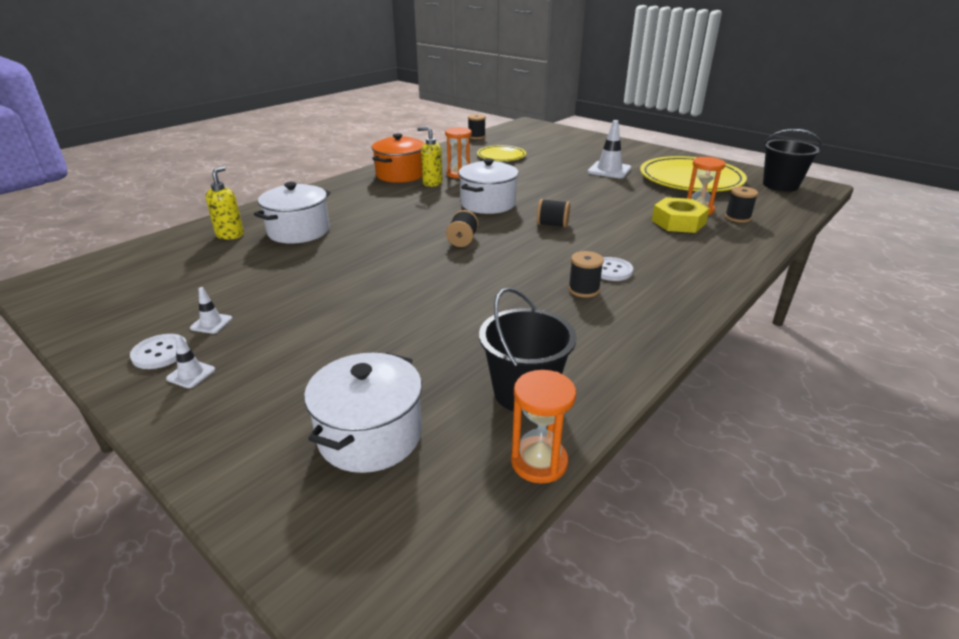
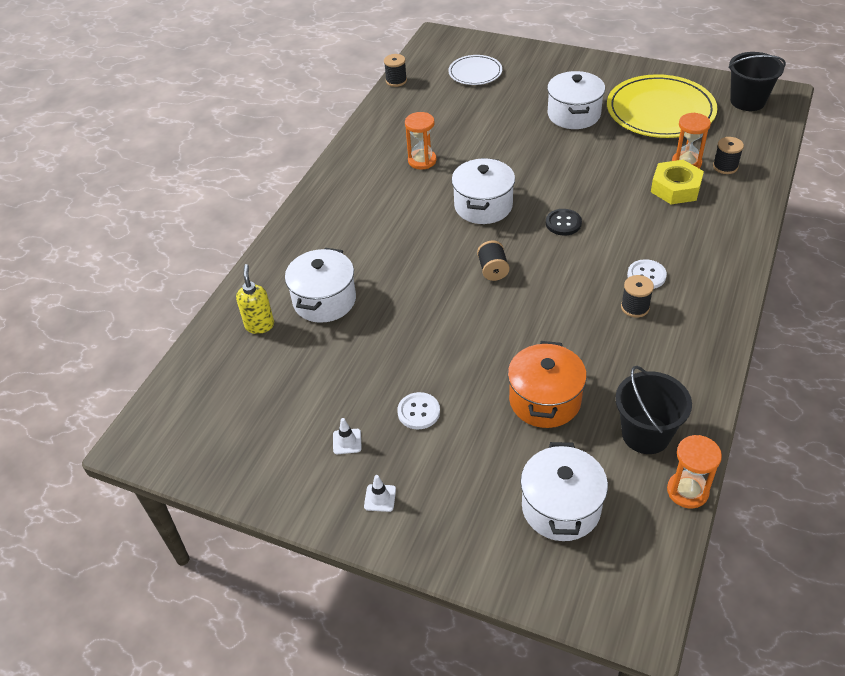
camera: 15 degrees left, 15 degrees up
(160, 353) = (333, 486): white button -> white button (418, 412)
(400, 175) = (360, 178): orange pot -> orange pot (545, 400)
(432, 183) = (404, 185): yellow soap dispenser -> none
(501, 156) = (447, 114): yellow plate -> none
(542, 141) = (475, 72): none -> white plate
(552, 225) = (563, 223): black spool -> black button
(609, 170) = (574, 114): white traffic cone -> white pot

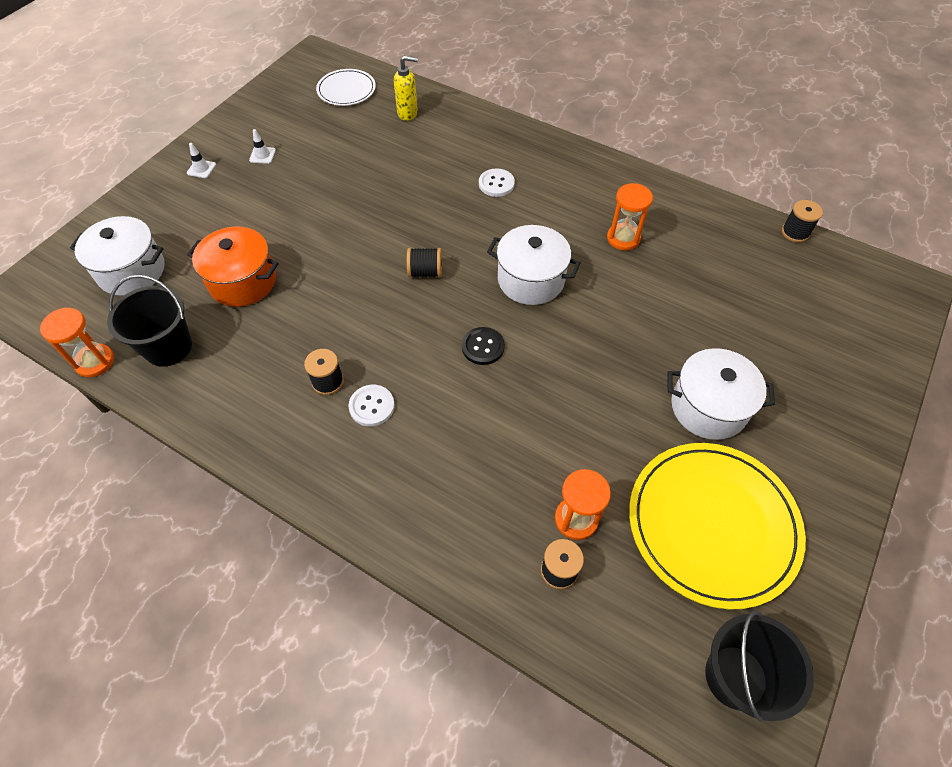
camera: 95 degrees right, 10 degrees up
(324, 300) = (424, 151): white pot -> none
(418, 412) = (271, 198): white button -> white button (496, 184)
(475, 72) = (818, 314): white plate -> white plate (346, 90)
(675, 188) = (523, 487): yellow nut -> none

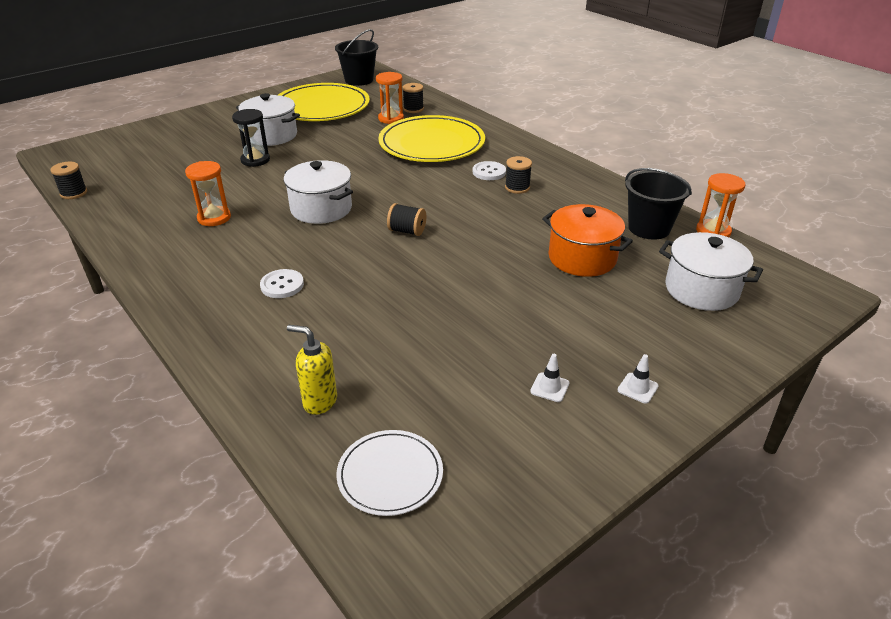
camera: 160 degrees left, 20 degrees down
(476, 457) = (432, 143): none -> yellow plate
(483, 347) = (391, 182): black button -> none
(675, 343) = (255, 160): none -> black hourglass

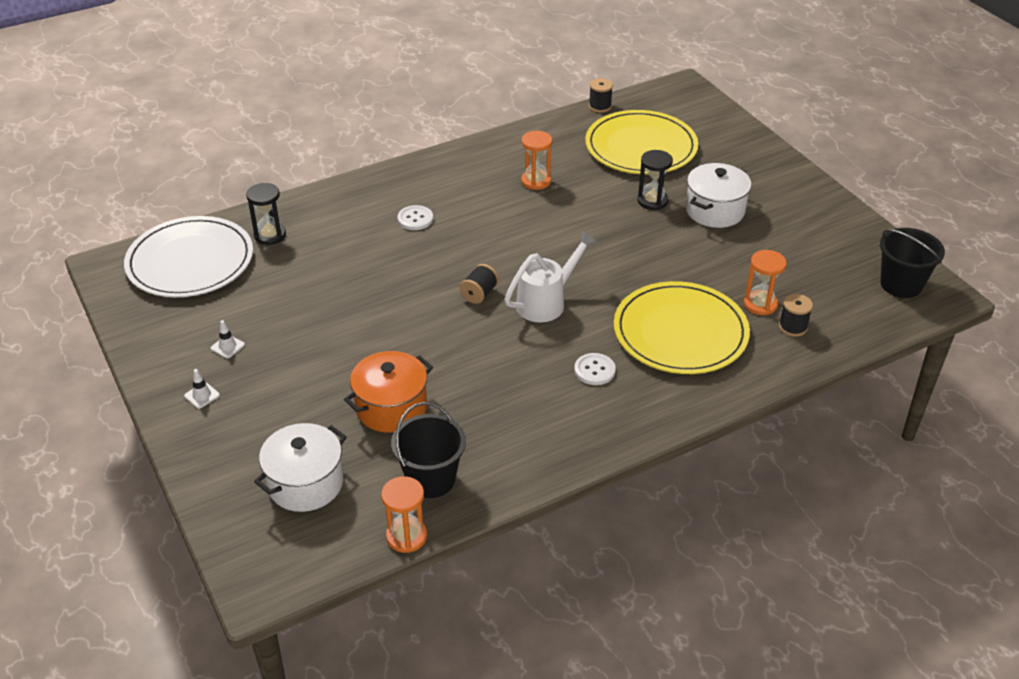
camera: 100 degrees right, 5 degrees up
(319, 401) = (270, 235): yellow soap dispenser -> black hourglass
(321, 107) = (800, 248): yellow plate -> yellow plate (641, 147)
(321, 209) = (537, 242): white pot -> none
(390, 474) = (190, 261): white plate -> white plate, size x1.86
(410, 198) = (546, 302): none -> white watering can
(517, 187) = (551, 387): black spool -> none

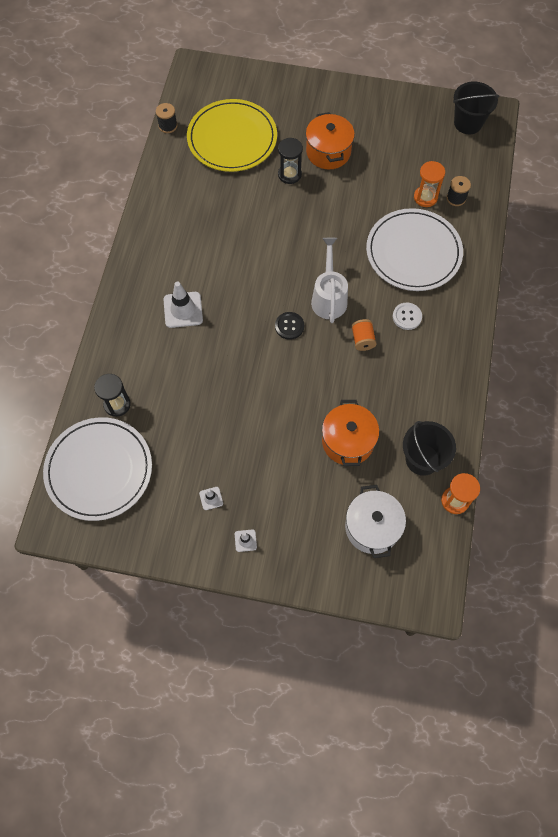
camera: 50 degrees left, 25 degrees up
(415, 219) = (183, 310): white button -> white traffic cone
(479, 294) = (289, 326): black spool -> black button
(526, 353) = (362, 340): none -> orange spool
(536, 181) = (210, 218): orange hourglass -> none
(680, 332) = (413, 252): yellow plate -> white plate
(715, 210) = (328, 152): white pot -> orange pot

